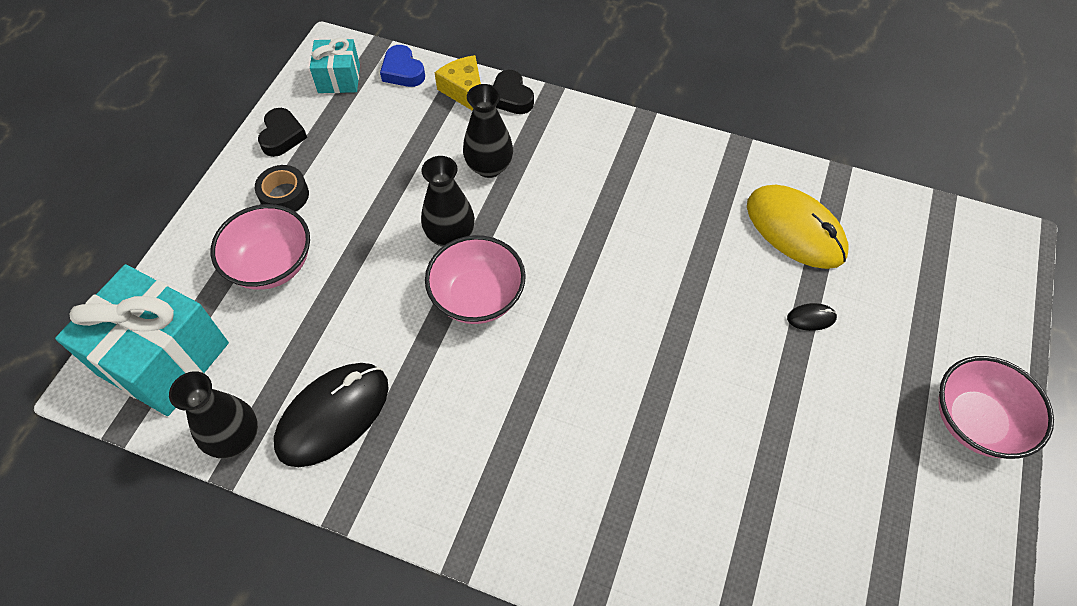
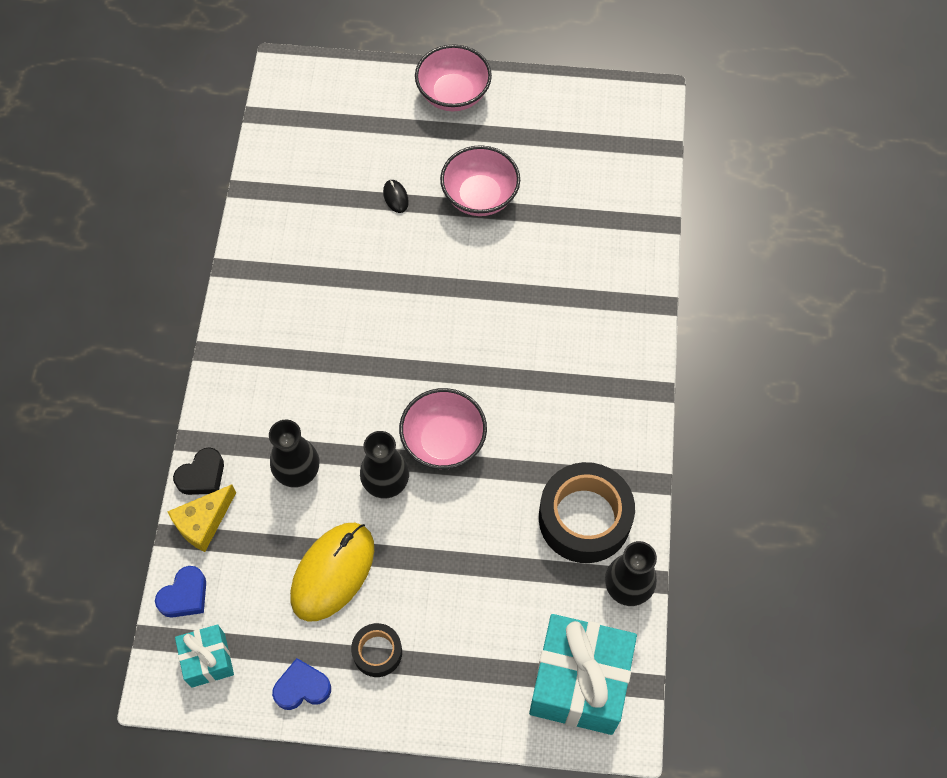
camera: 105 degrees left, 5 degrees up
(271, 265) = (459, 630): pink bowl -> pink bowl (480, 196)
(282, 136) = (302, 687): black heart -> blue heart
(333, 415) = (584, 518): black mouse -> black tape
(795, 229) = (311, 215): yellow mouse -> yellow mouse (333, 572)

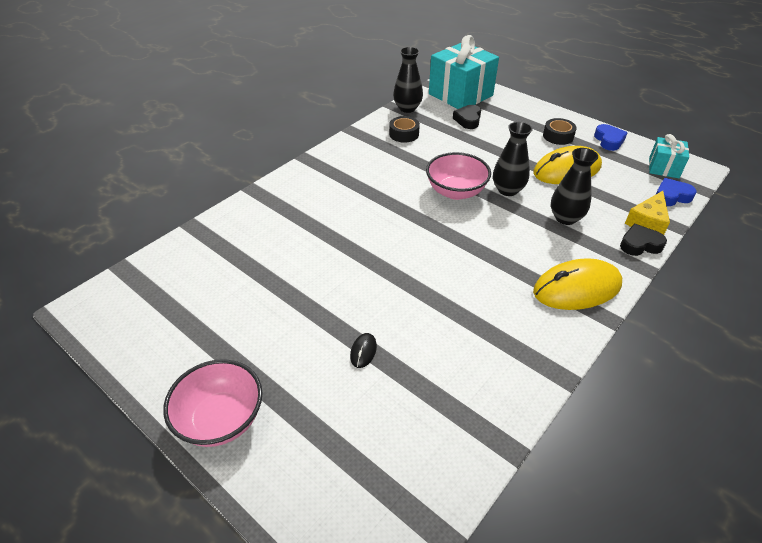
camera: 145 degrees left, 20 degrees down
(203, 522) = (647, 222): yellow cheese -> yellow cheese turned 135 degrees clockwise
(247, 371) = (577, 288): none -> yellow mouse
(302, 687) = (609, 140): blue heart -> blue heart turned 120 degrees counterclockwise
(480, 196) = (294, 312): pink bowl -> none
(523, 613) = (468, 120): none -> black heart
(584, 518) = (404, 134): black tape -> black tape, size x0.51

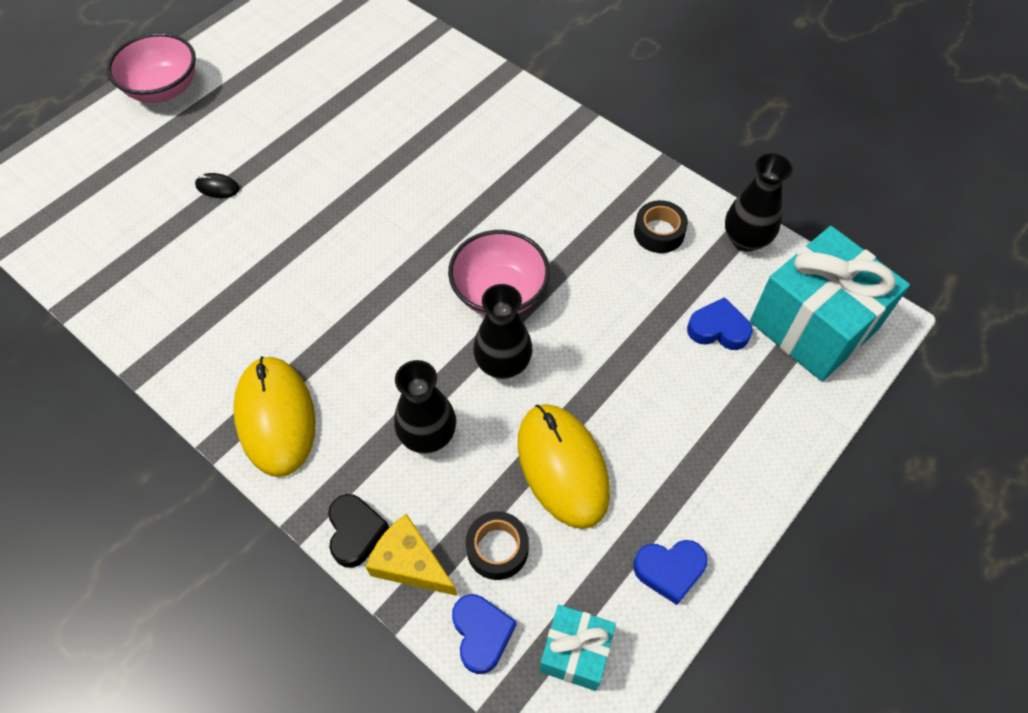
camera: 90 degrees right, 15 degrees up
(468, 120) = (718, 329): black heart -> blue heart
(558, 136) = (677, 475): black tape -> black tape (497, 549)

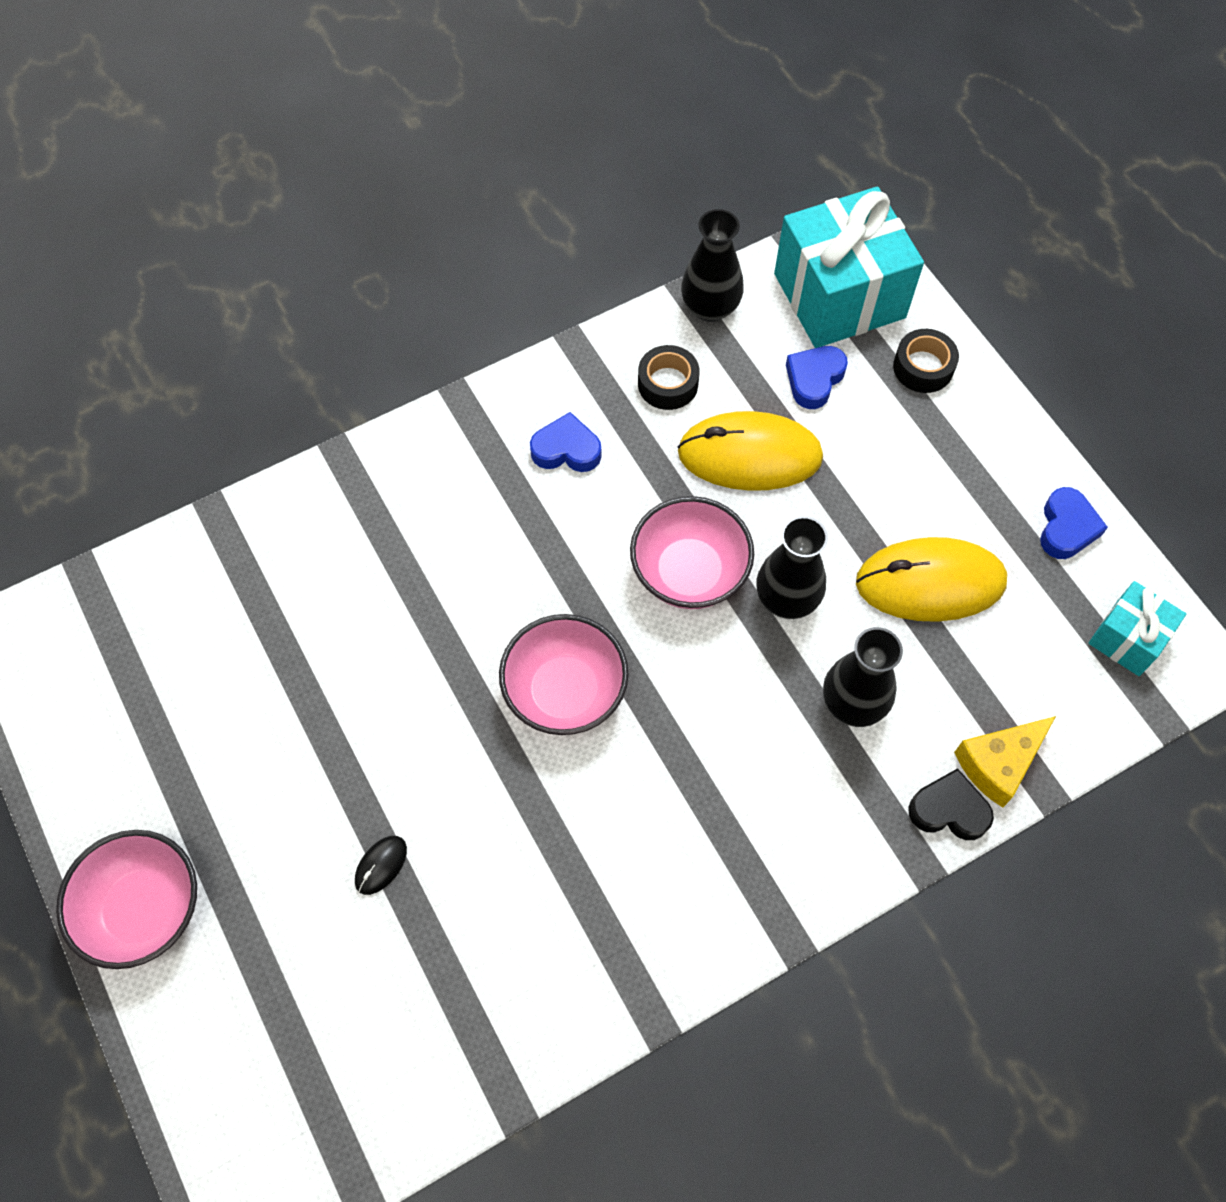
camera: 70 degrees left, 5 degrees up
(276, 417) = (777, 864): yellow mouse -> yellow mouse (749, 455)
(373, 246) = (565, 691): none -> pink bowl
(481, 634) = (1090, 717): blue heart -> blue heart (566, 449)
(497, 549) = (1005, 674): black tape -> black tape (923, 367)

